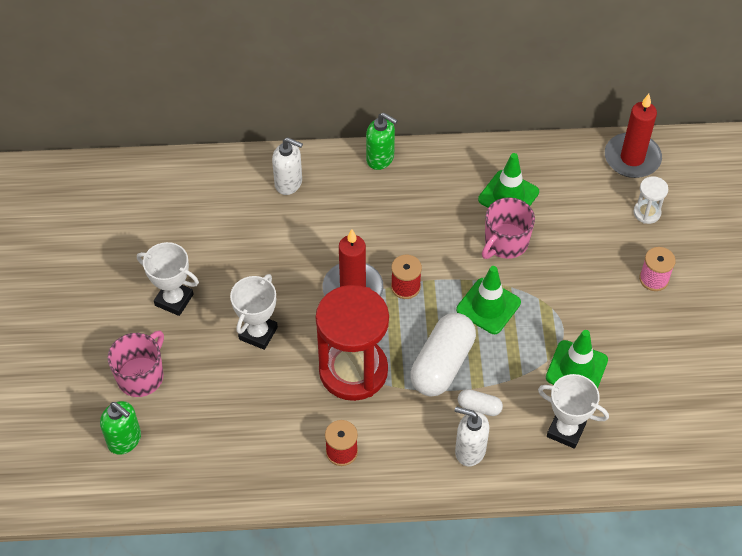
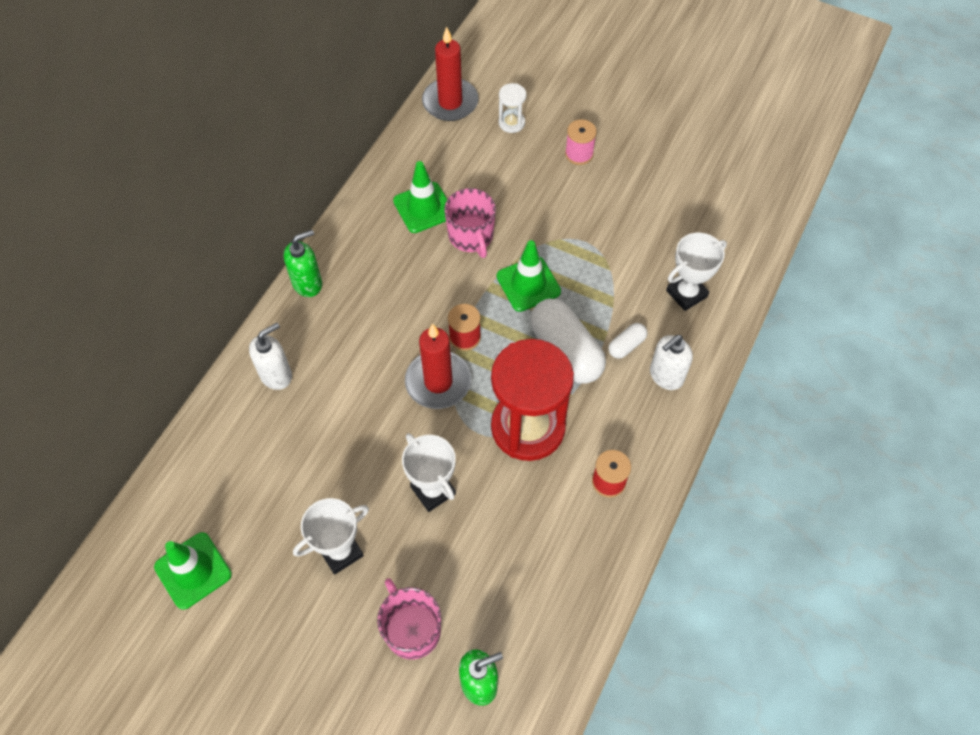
camera: 60 degrees left, 5 degrees up
(576, 369) = (631, 254): green traffic cone -> green traffic cone (193, 570)

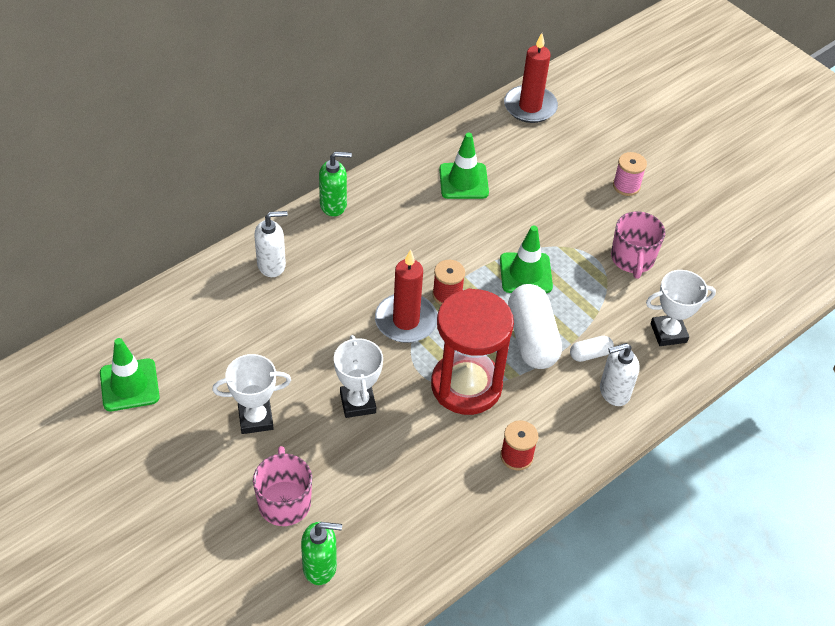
camera: 20 degrees right, 10 degrees down
(471, 236) = (494, 218): pink mug -> pink mug (632, 259)
(511, 123) = (577, 141): white hourglass -> none

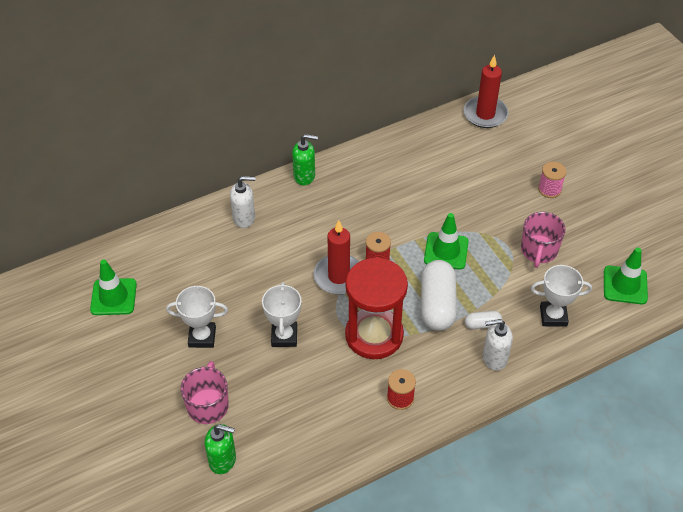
camera: 15 degrees right, 0 degrees up
(463, 181) = (414, 169): green traffic cone -> green traffic cone (625, 285)

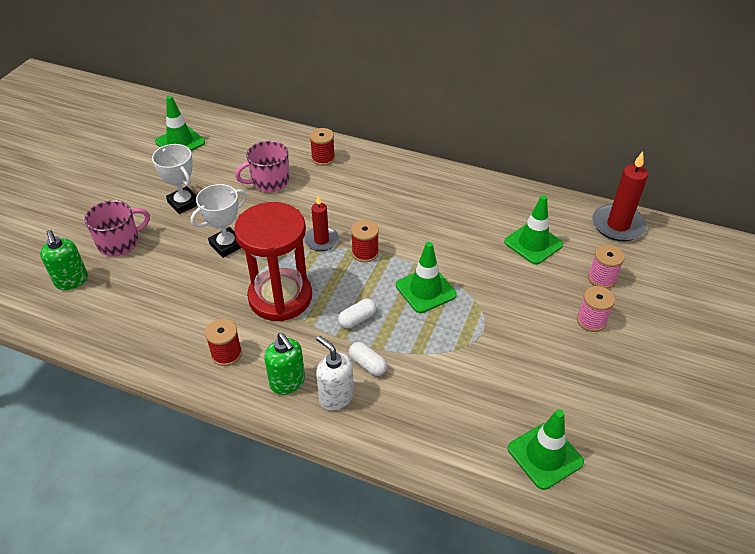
camera: 50 degrees right, 5 degrees down
(244, 218) = (323, 158): white soap dispenser -> red spool
(304, 176) = (403, 164): green soap dispenser -> green soap dispenser (287, 382)
(338, 276) = (321, 240): red candle -> red candle, size x0.64
(437, 305) = (357, 319): white capsule -> white capsule, size x0.47
(459, 166) = (533, 243): none -> green traffic cone
(521, 158) = (601, 278): none -> pink spool
(538, 251) = (504, 356): pink mug -> pink mug (269, 182)
(553, 316) = (436, 415): white trophy -> none

